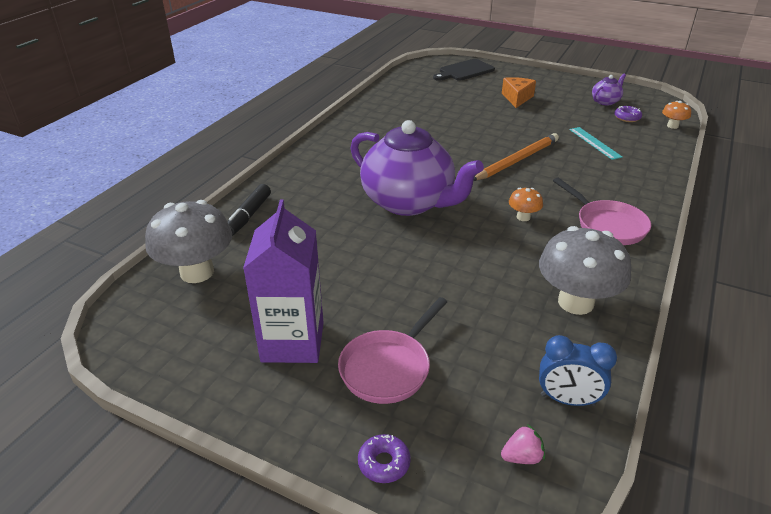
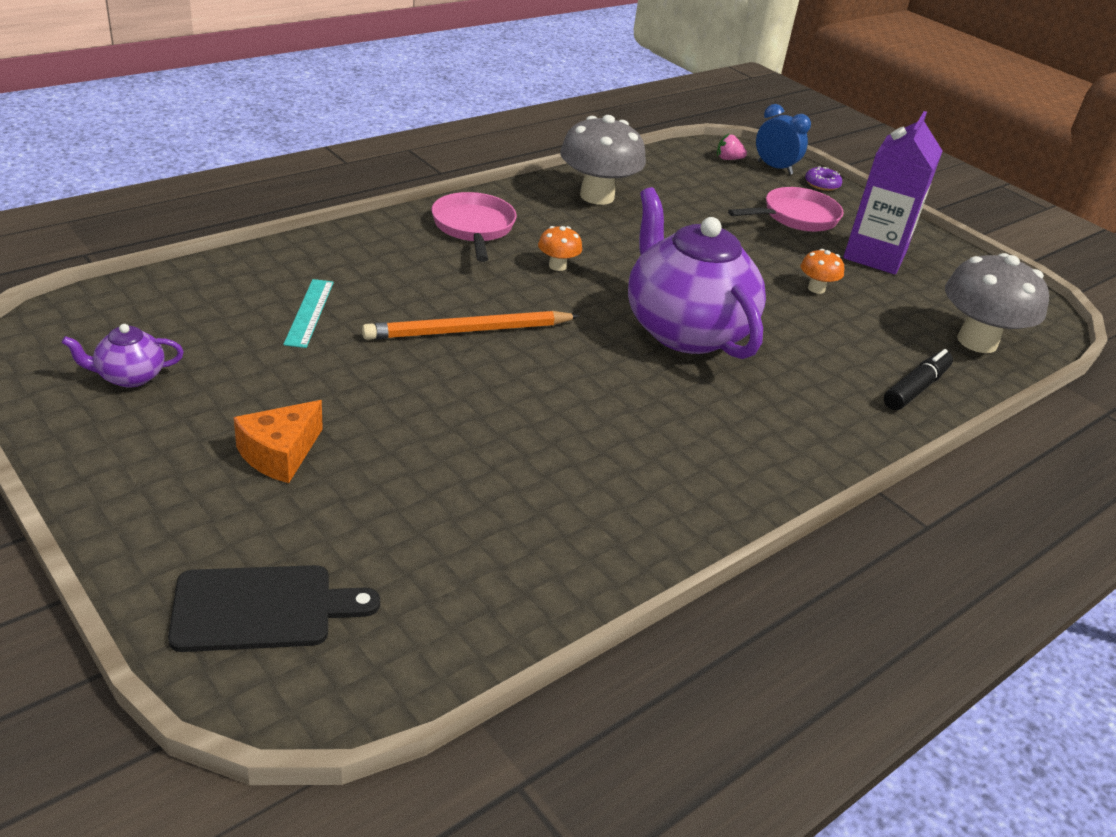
camera: 160 degrees left, 0 degrees up
(567, 400) = (671, 164): blue clock -> blue clock (775, 168)
(627, 118) = (168, 331): purple donut -> none
(672, 126) = (133, 291): orange mushroom -> orange mushroom (816, 288)

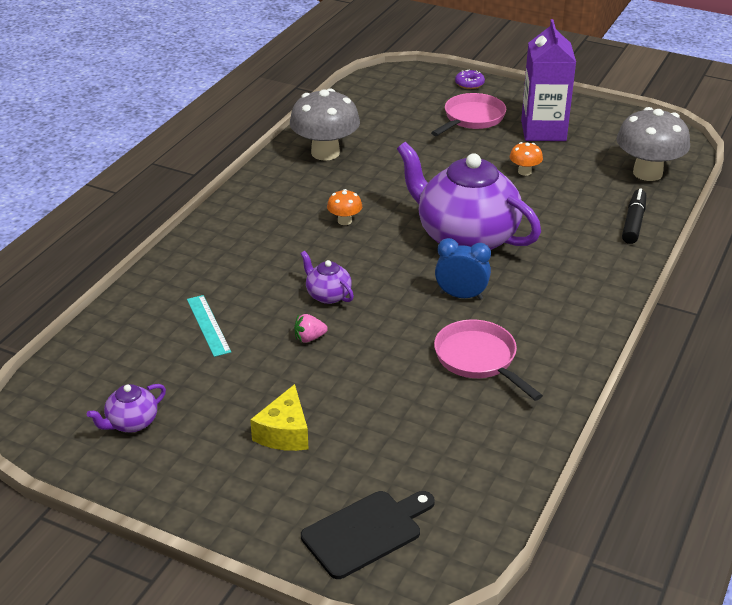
camera: 20 degrees left, 0 degrees up
(280, 454) = (284, 433): orange cheese -> yellow cheese
(468, 331) = (328, 295): orange pencil -> purple teapot
(473, 228) = (261, 213): pink pan -> pink pan (478, 359)
(728, 159) = (391, 85): pink strawberry -> pink strawberry (309, 338)
(775, 168) = (428, 81): blue clock -> blue clock (461, 296)

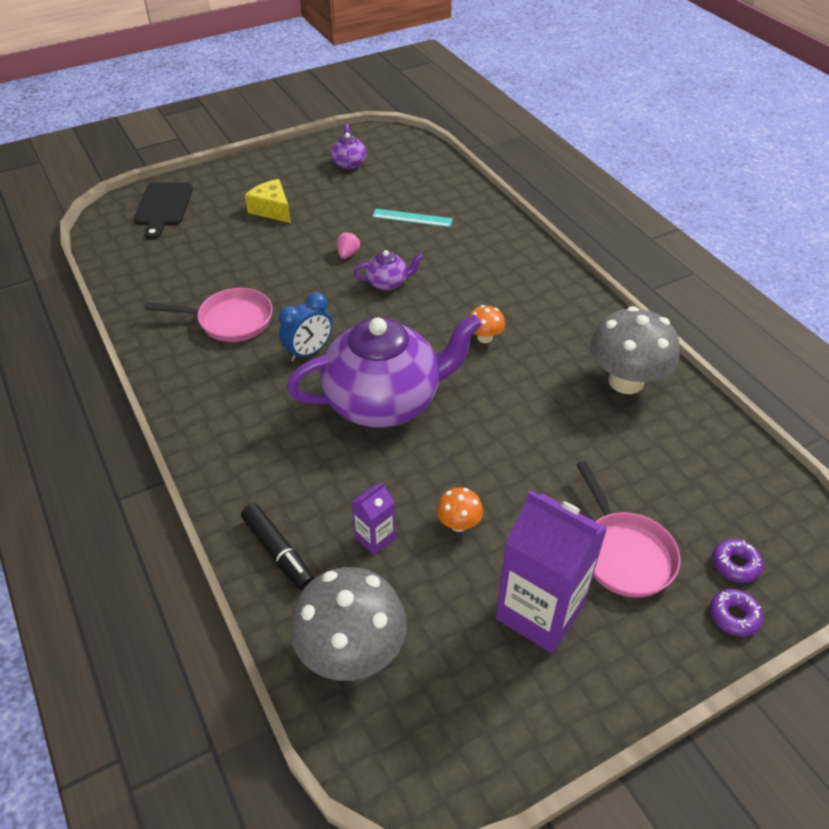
camera: 125 degrees right, 10 degrees up
(435, 89) = (735, 564): none -> purple donut
(575, 194) = (375, 538): none -> purple carton

